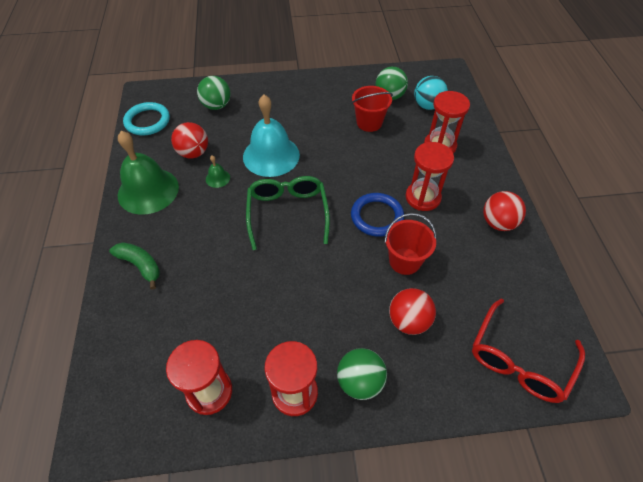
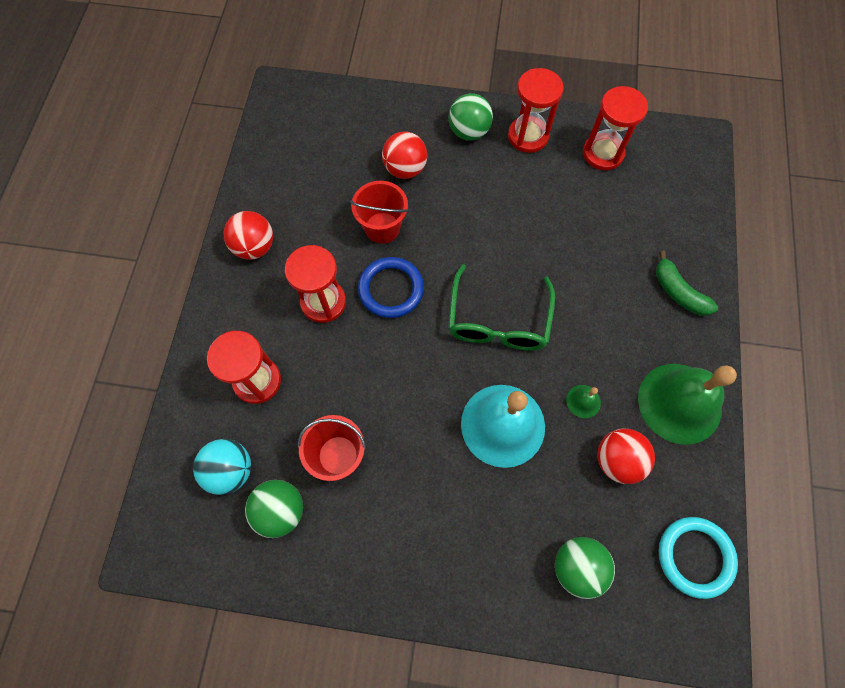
camera: 165 degrees left, 15 degrees up
(519, 360) = (322, 116): red glasses -> none

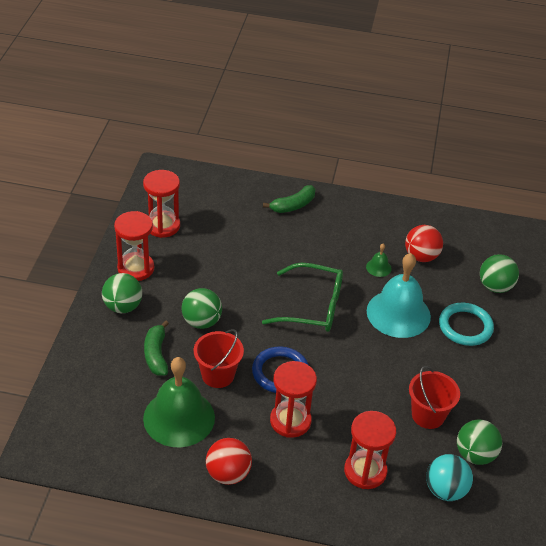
camera: 90 degrees left, 25 degrees down
(405, 169) = (156, 354): red ball -> green banana
(457, 206) = (201, 322): none -> green ball
(679, 403) = (378, 219): green bell -> green bell (179, 417)
(695, 557) = (481, 231): turquoise ring -> turquoise ring (465, 326)

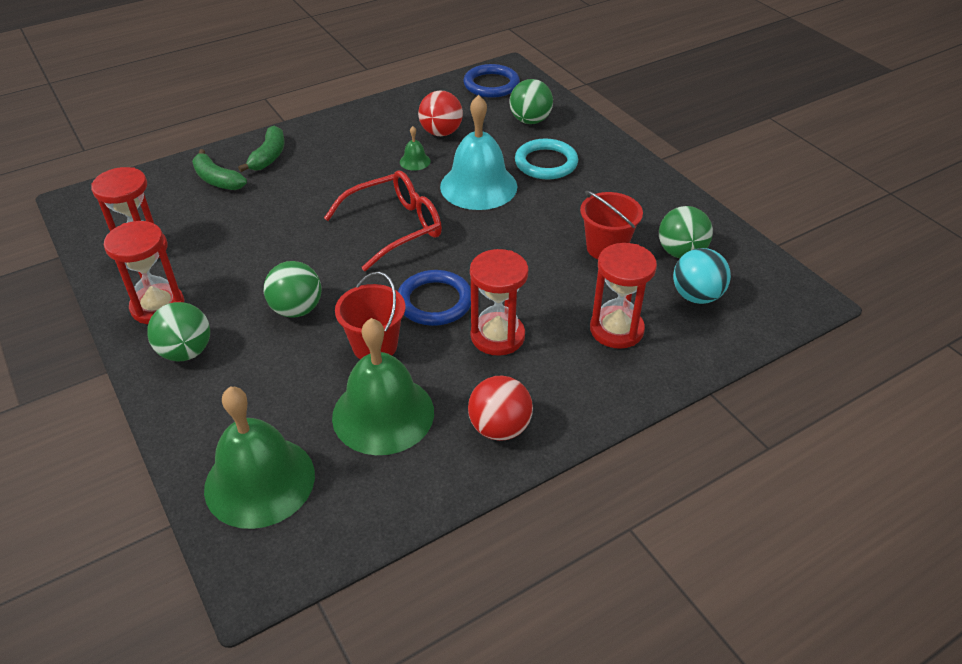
camera: 40 degrees left, 0 degrees up
(85, 406) = (259, 481): none -> green bell
(156, 354) = (283, 372): green banana -> green banana (217, 180)
(312, 307) = (394, 227): green glasses -> red glasses
(502, 240) = (491, 84): none -> blue ring

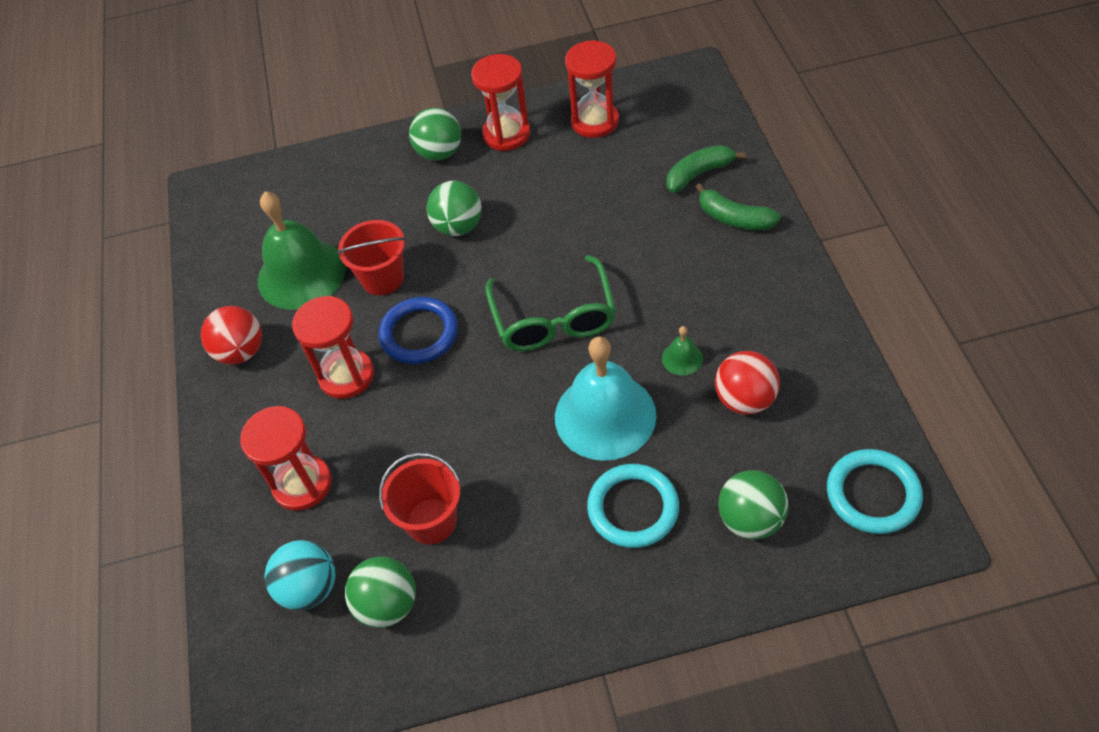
camera: 115 degrees right, 10 degrees up
(259, 481) = (280, 194): green bell -> none
(394, 227) = (553, 318): red glasses -> green glasses
(491, 84) = (873, 494): blue ring -> turquoise ring

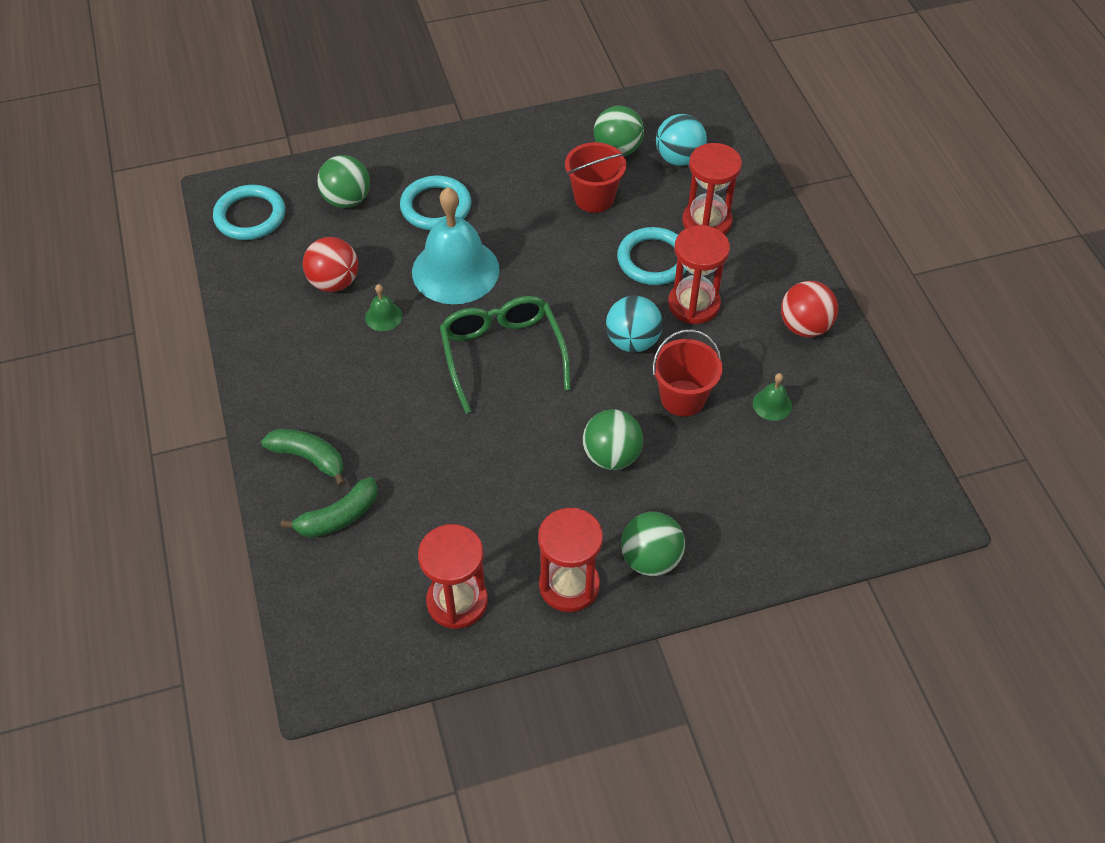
camera: 170 degrees right, 0 degrees up
(301, 274) = (772, 404): green bell -> green bell, size x0.42
(377, 431) = (653, 260): none -> turquoise ring
(419, 333) = (632, 341): blue ring -> turquoise ball

